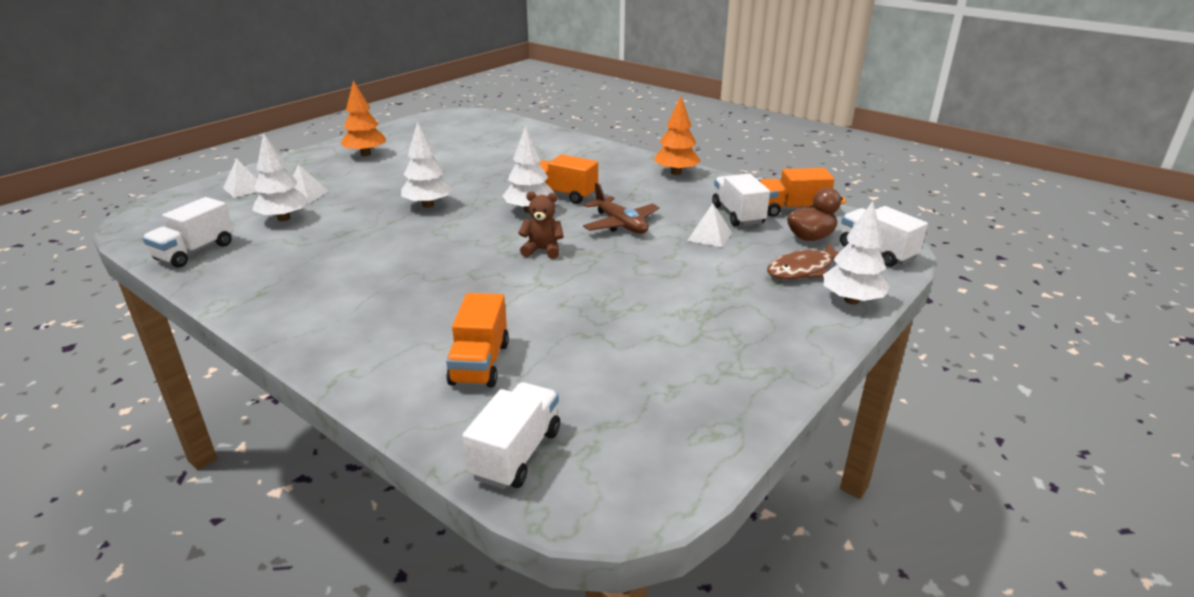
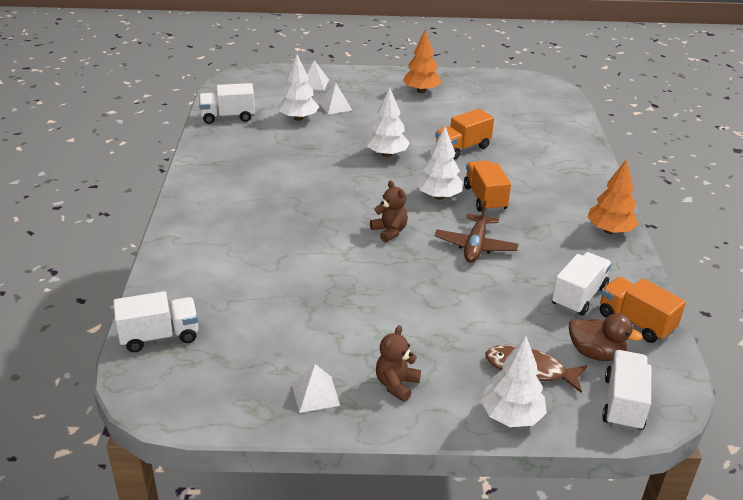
camera: 50 degrees right, 5 degrees up
(480, 363) = (229, 278): orange truck -> orange truck (462, 148)
(709, 236) = (518, 297): white pyramid -> white pyramid (315, 394)
(760, 335) = (396, 384): none -> brown teddy bear

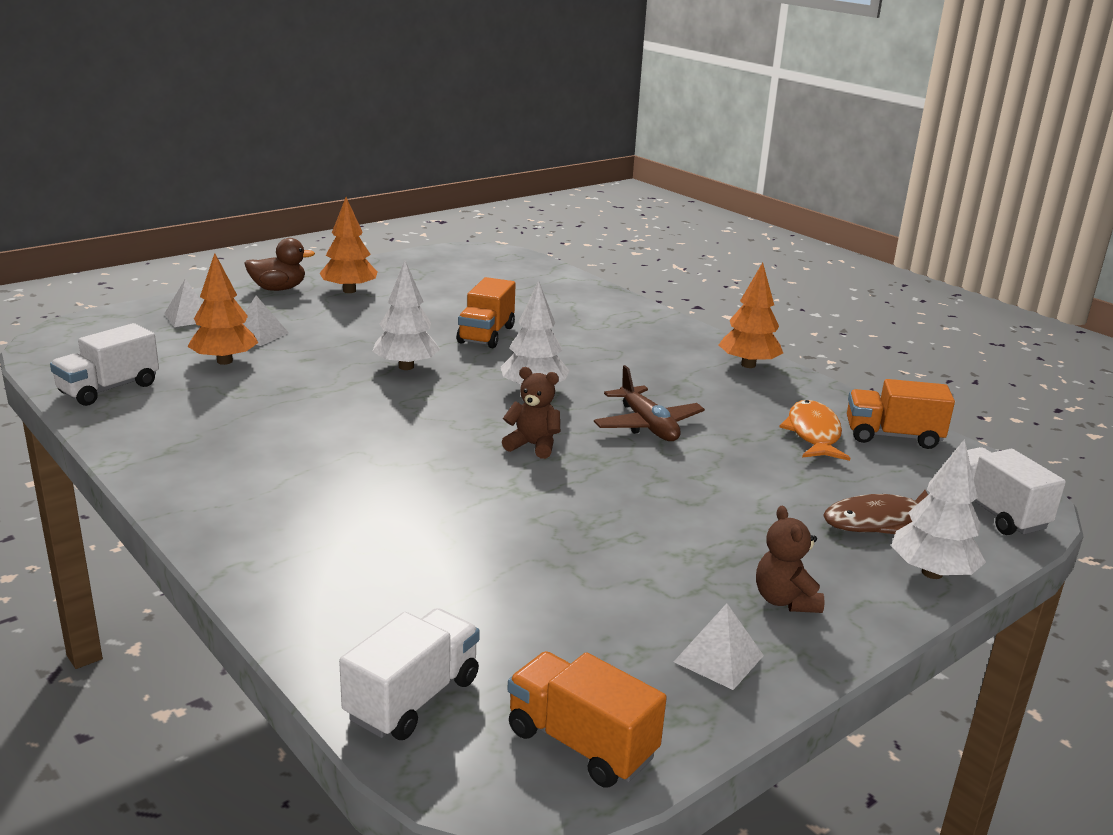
camera: 40 degrees left, 10 degrees down
(298, 118) = (225, 361): white tree -> orange tree
(485, 198) = (586, 376): orange truck -> orange truck (581, 743)
(579, 296) = (813, 434): white truck -> orange fish
(596, 353) = (905, 478): brown duck -> brown duck (278, 289)

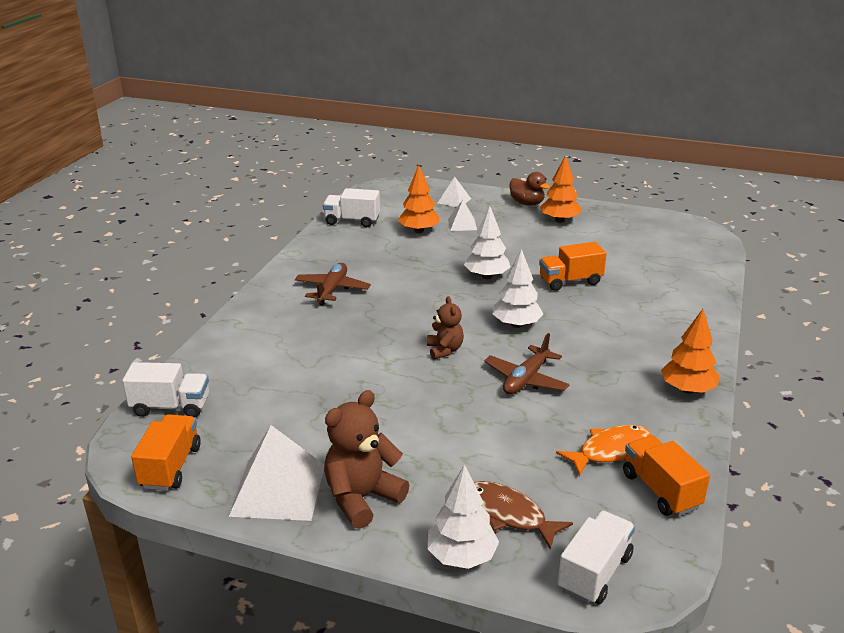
camera: 60 degrees right, 5 degrees up
(276, 464) = (332, 290): none -> brown plane
(718, 658) = (278, 489): white pyramid -> white pyramid, size x1.90
(785, 600) = (362, 498): brown teddy bear -> brown teddy bear, size x1.66

